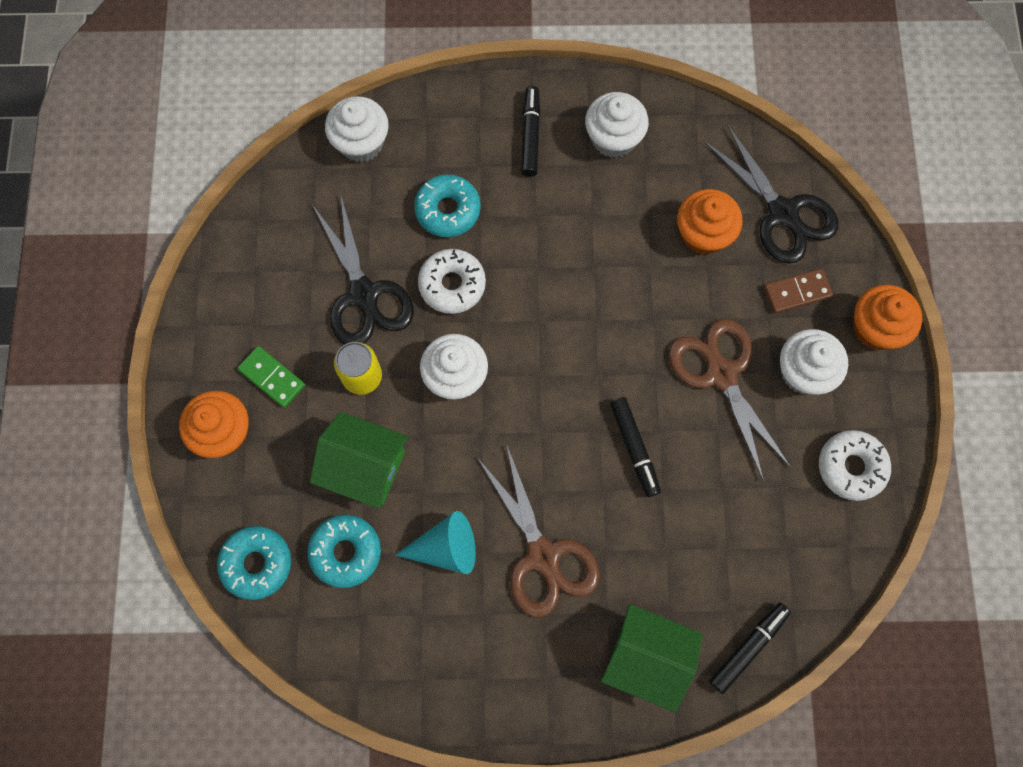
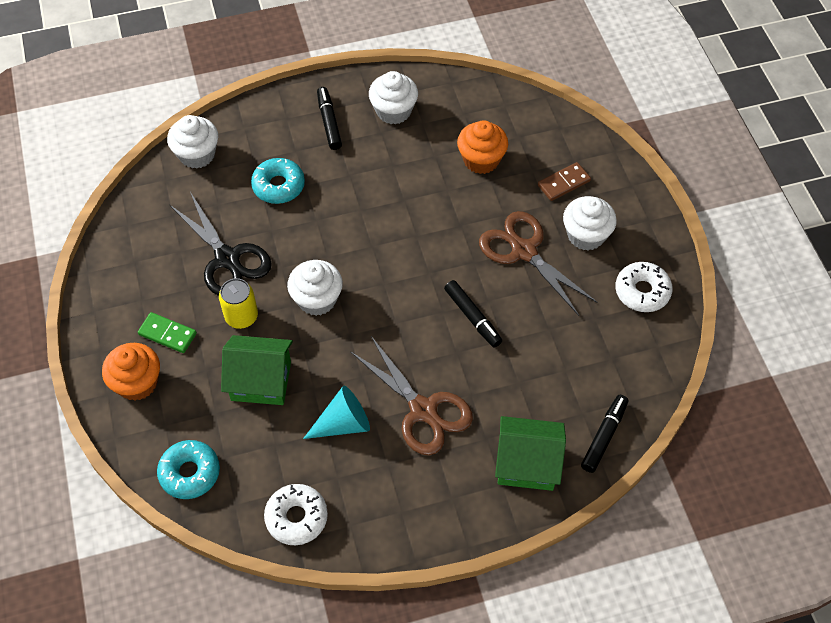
camera: 15 degrees left, 15 degrees down
(346, 552) = (262, 446): turquoise donut -> none
(452, 285) = (296, 236): white donut -> white donut (296, 517)
(782, 213) = (536, 133): black scissors -> none
(875, 328) = (630, 194): orange cupcake -> none

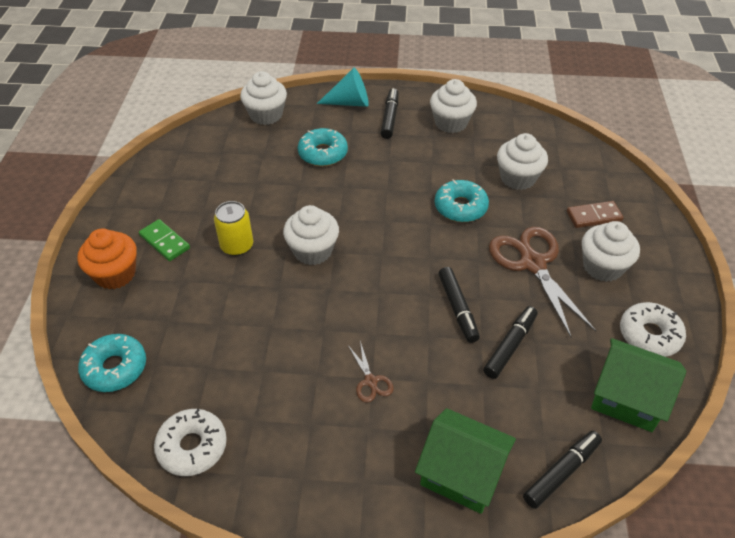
camera: 20 degrees right, 10 degrees down
(227, 258) = (249, 197): black scissors -> none
(261, 381) = (226, 305): green house -> green house (627, 398)
(343, 423) = (284, 369): turquoise cone -> turquoise cone (349, 102)
(423, 410) = (370, 381): brown scissors -> brown scissors, size x0.46
(438, 209) = (460, 207): none -> turquoise donut
(481, 160) = (518, 178): orange cupcake -> white cupcake
(529, 339) = (510, 346): none -> black marker

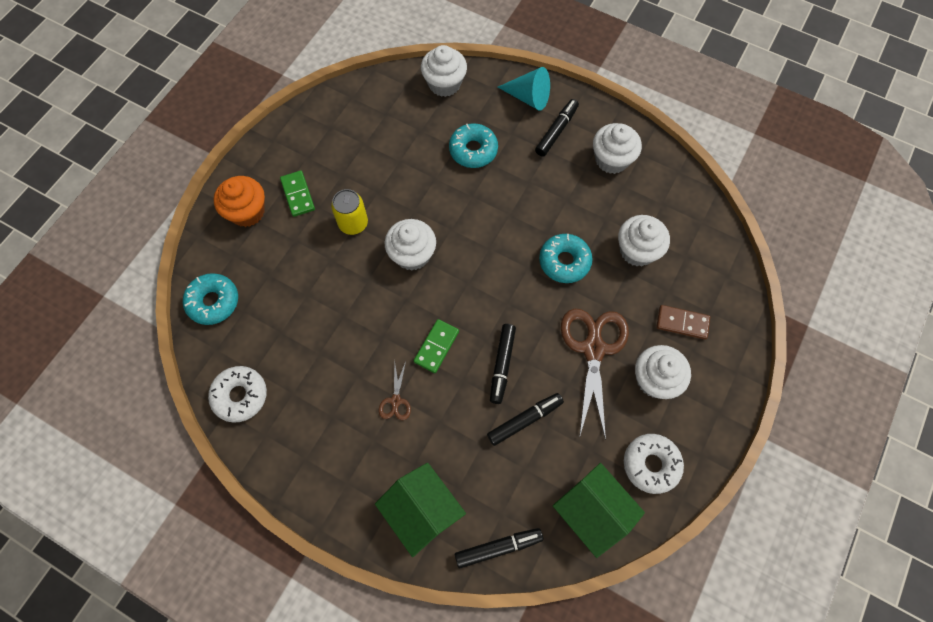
camera: 25 degrees right, 20 degrees up
(384, 317) = (436, 347): none -> green domino

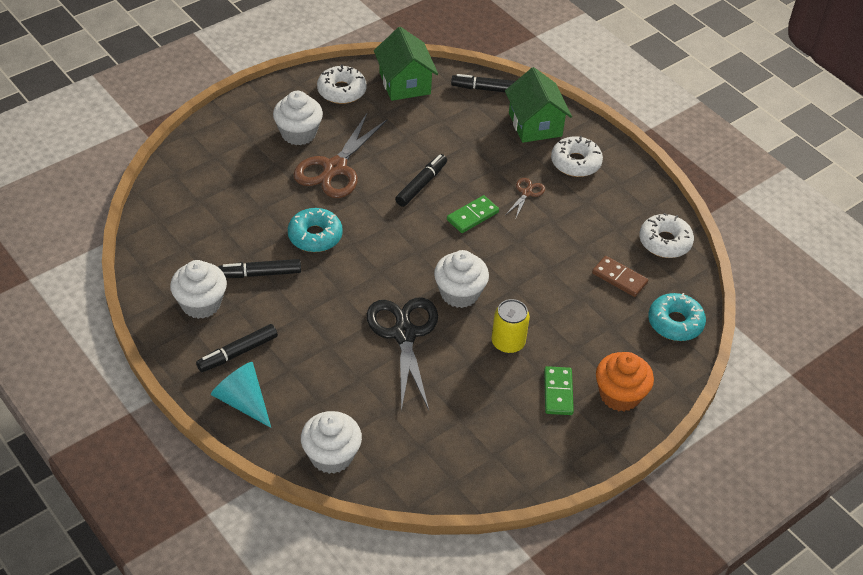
camera: 160 degrees left, 20 degrees down
(359, 469) = (575, 163): none -> white donut
(440, 197) = (404, 334): none -> black scissors
(473, 150) = (342, 367): turquoise donut -> none
(525, 420) = (423, 146): black marker -> black marker (260, 273)
(637, 250) = (240, 220): white cupcake -> none
(682, 323) = (244, 158): brown domino -> brown domino (619, 278)

